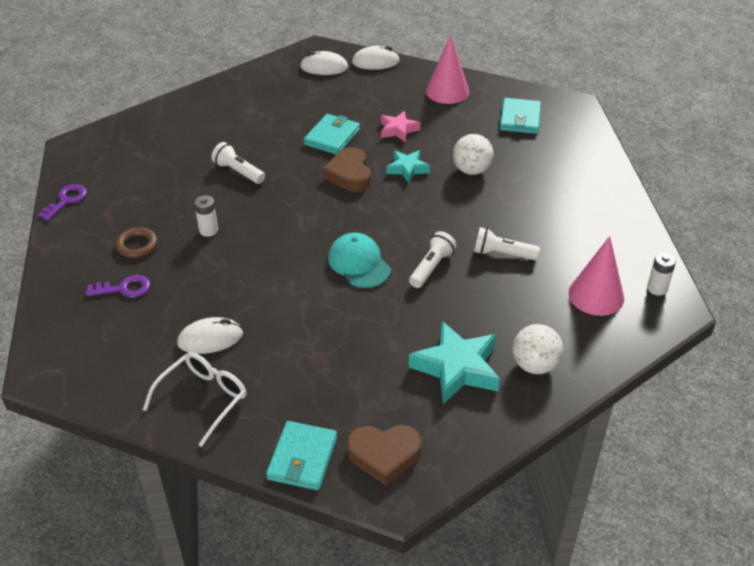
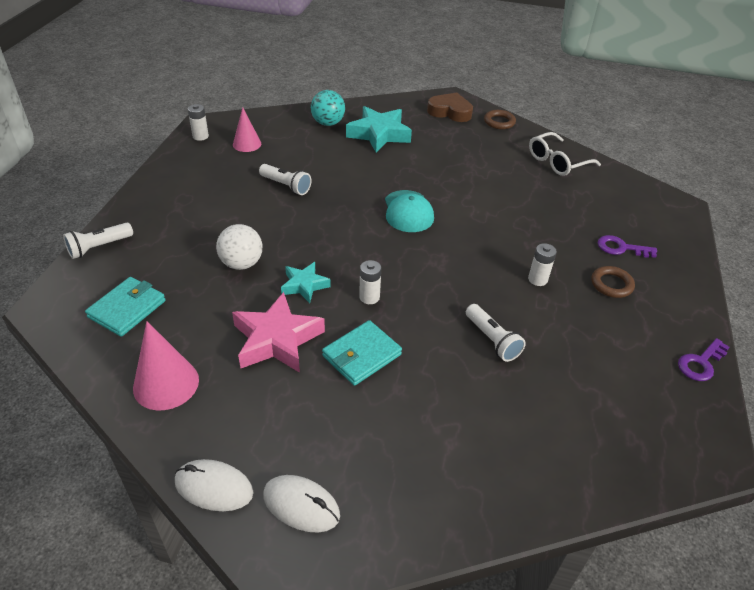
camera: 160 degrees left, 0 degrees up
(210, 339) = (548, 193): white mouse -> none
(302, 458) = (499, 122): turquoise wallet -> brown ring
(349, 175) = (369, 297): brown heart -> white battery
(398, 130) = (276, 340): pink star -> pink star, size x1.73
(431, 267) = (350, 192): white flashlight -> white flashlight (99, 247)
(534, 365) = (328, 123): white ball -> turquoise ball
(596, 295) = (247, 144): pink cone -> pink cone, size x0.66

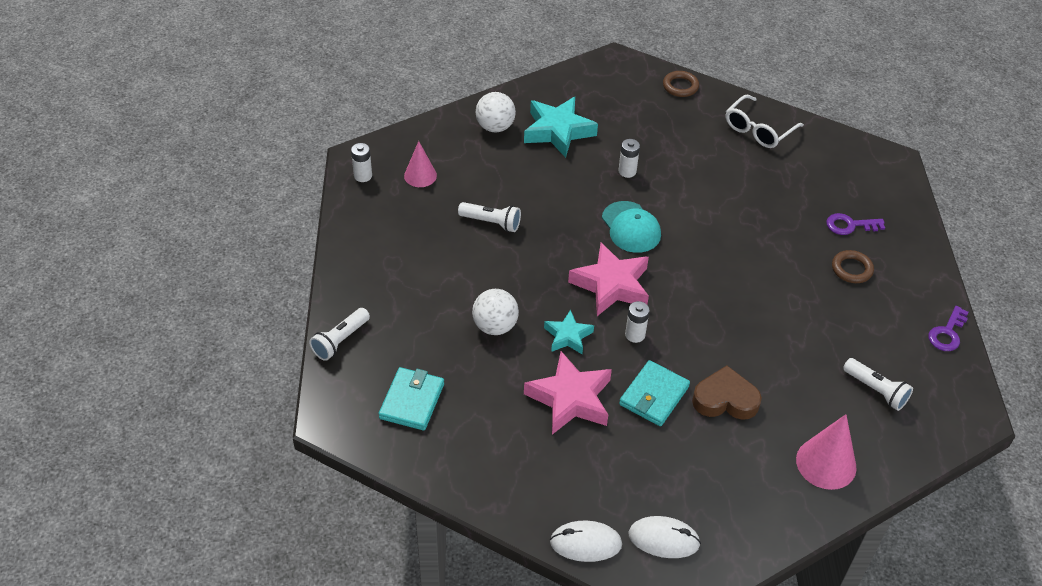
camera: 15 degrees left, 5 degrees up
(166, 384) = (493, 465): pink cone -> pink cone (826, 463)
(328, 123) = (495, 127): turquoise ball -> white ball
(367, 252) = (611, 285): none -> pink star
(450, 112) = (622, 82): brown heart -> brown heart (725, 399)
(492, 340) = (763, 353): white flashlight -> white flashlight (876, 390)
(537, 279) = (783, 279): white battery -> white battery (627, 171)

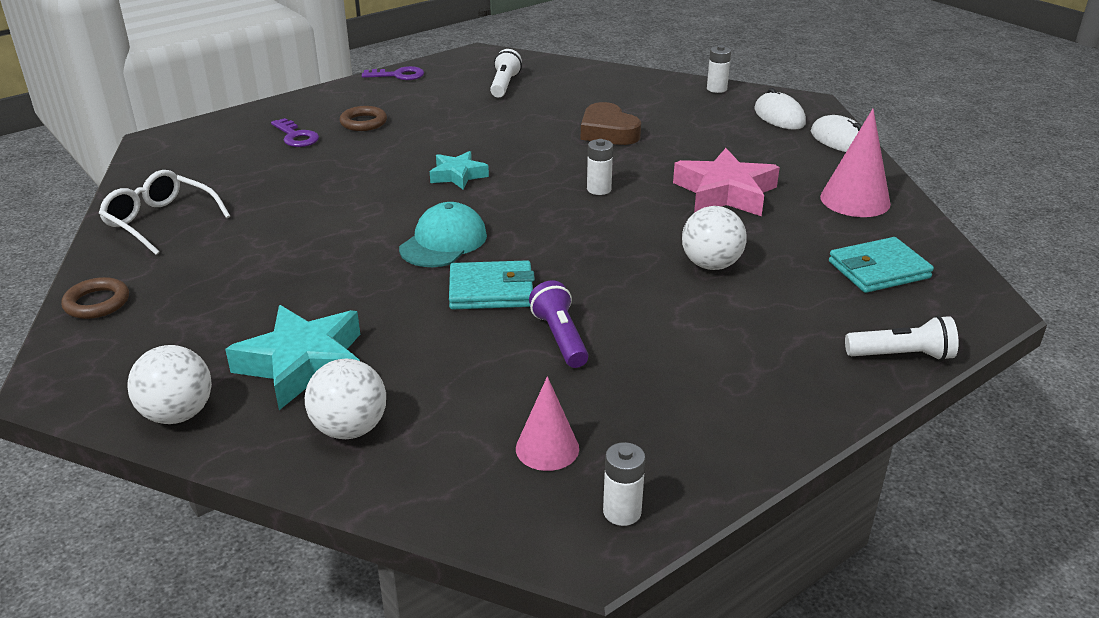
camera: 125 degrees left, 15 degrees down
(491, 223) = (560, 337): white flashlight -> purple flashlight
(557, 85) = (178, 414): none -> white ball
(568, 336) = (656, 220): turquoise star -> turquoise star (458, 175)
(611, 285) = (550, 222): pink star -> none
(627, 171) = (340, 279): white battery -> white battery (716, 89)
(654, 396) = (655, 159): turquoise wallet -> turquoise wallet (491, 290)
(758, 129) = (161, 221): white glasses -> white glasses turned 150 degrees counterclockwise
(826, 463) = (608, 85): pink cone -> pink cone (855, 200)

